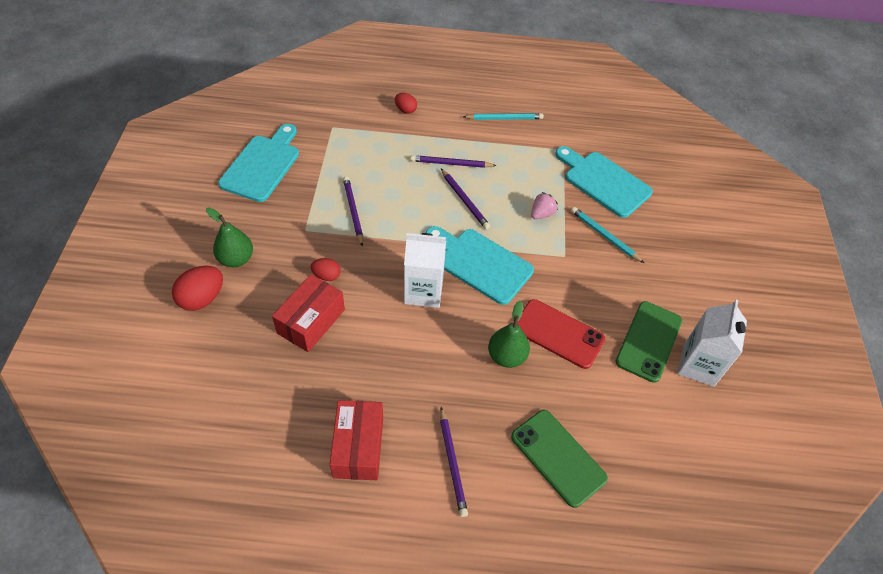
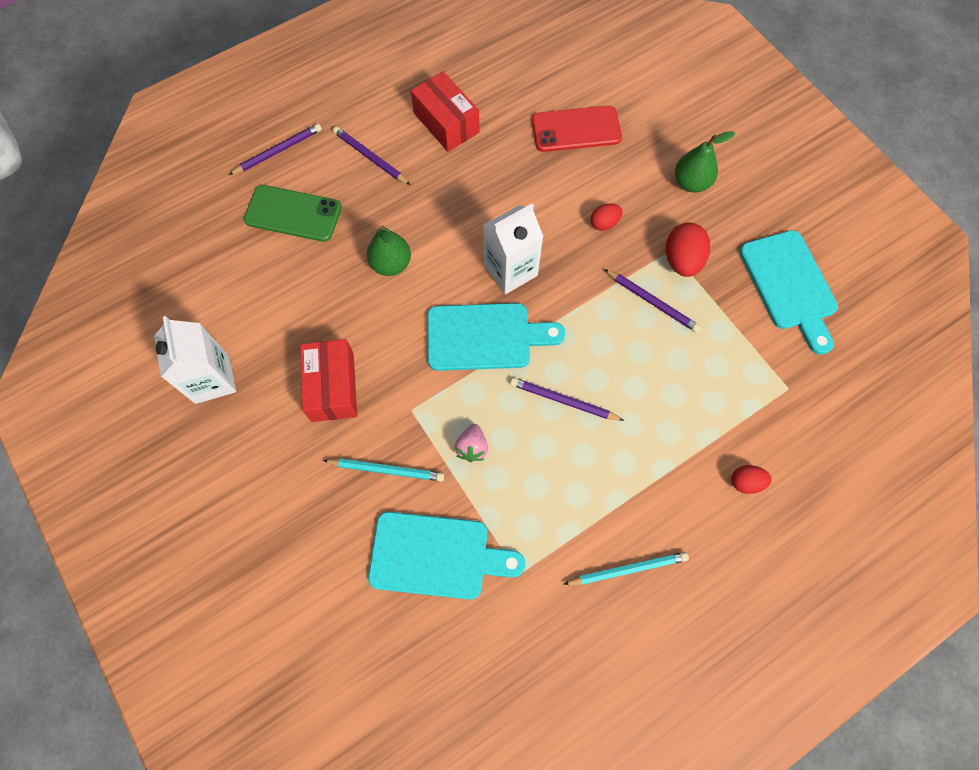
camera: 145 degrees right, 15 degrees up
(202, 298) = (674, 135): red egg -> red egg (682, 260)
(311, 321) = (573, 179): red box -> red box (333, 387)
(451, 164) = (621, 440): purple pencil -> purple pencil (278, 151)
(504, 118) = (627, 569): turquoise pencil -> turquoise pencil turned 150 degrees counterclockwise
(558, 334) = (360, 317): red phone -> red phone (576, 129)
(648, 341) = (272, 371): green phone -> none

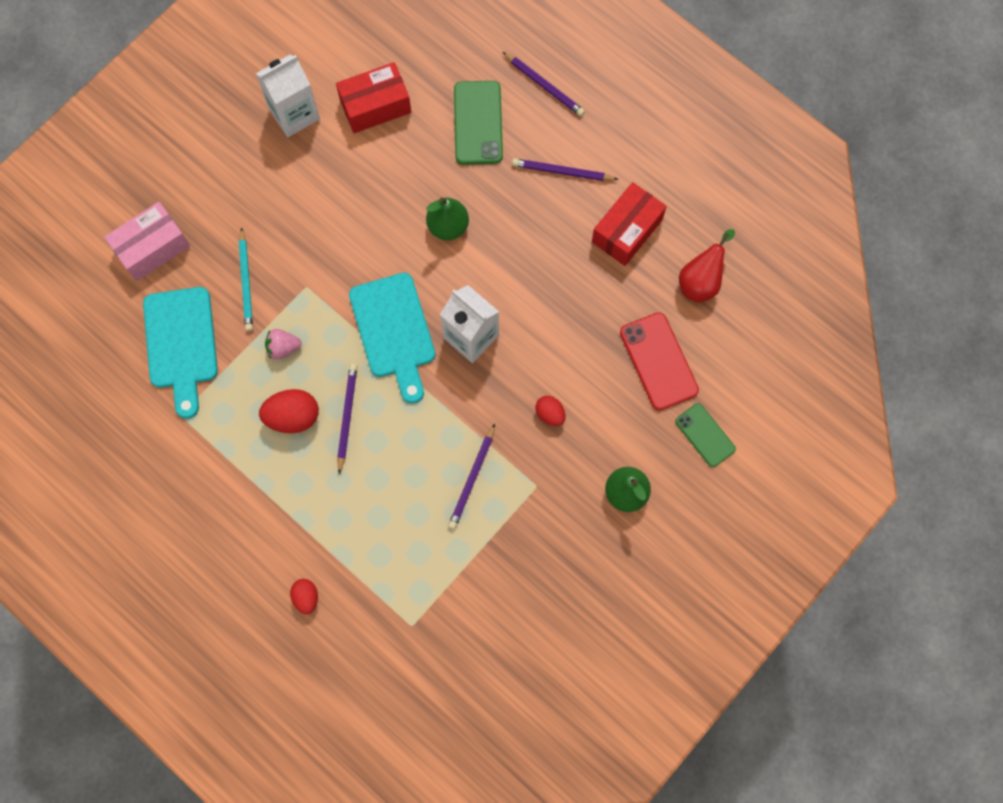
camera: 75 degrees right, 5 degrees up
(312, 566) = (152, 248): none -> pink box
(333, 387) = (311, 214): red box -> red box (375, 106)
(370, 157) = (562, 172): purple pencil -> purple pencil turned 105 degrees counterclockwise
(511, 81) = (701, 281): none -> red pear
(627, 569) = (203, 505): turquoise pencil -> none
(651, 113) = (705, 435): none -> green phone
(682, 260) = (527, 499): red egg -> red egg (293, 417)
(789, 285) = (528, 613): turquoise cutting board -> none

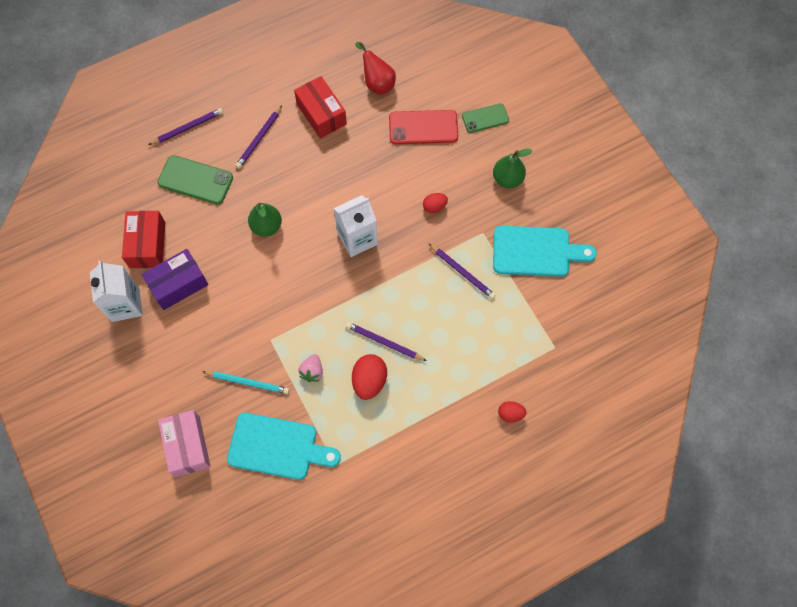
camera: 70 degrees left, 5 degrees down
(338, 159) = (178, 284): none -> purple box
(394, 331) = (332, 289): turquoise cutting board -> turquoise cutting board (536, 252)

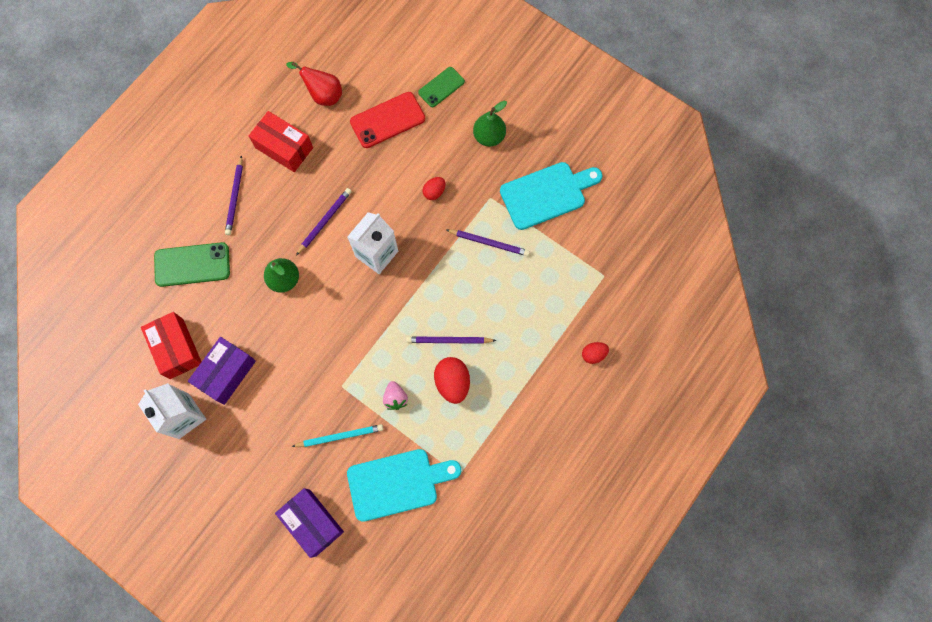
camera: 25 degrees left, 5 degrees up
(187, 446) = (312, 522): pink box -> purple box
(188, 128) = (159, 216): purple pencil -> purple pencil (324, 221)

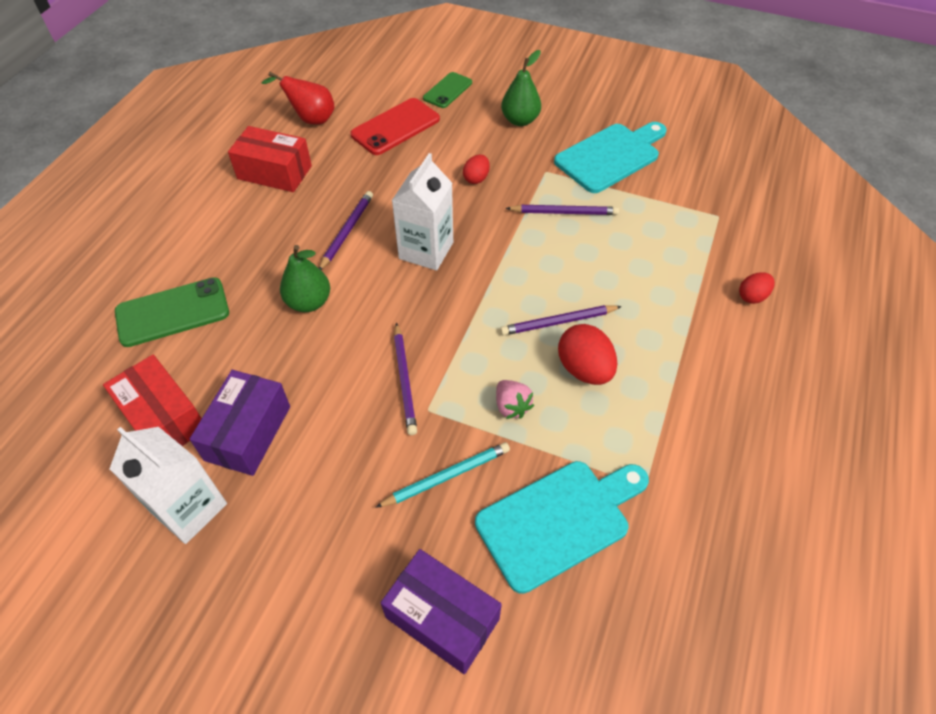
camera: 15 degrees left, 20 degrees down
(235, 197) = (220, 230): purple pencil -> purple pencil (404, 380)

